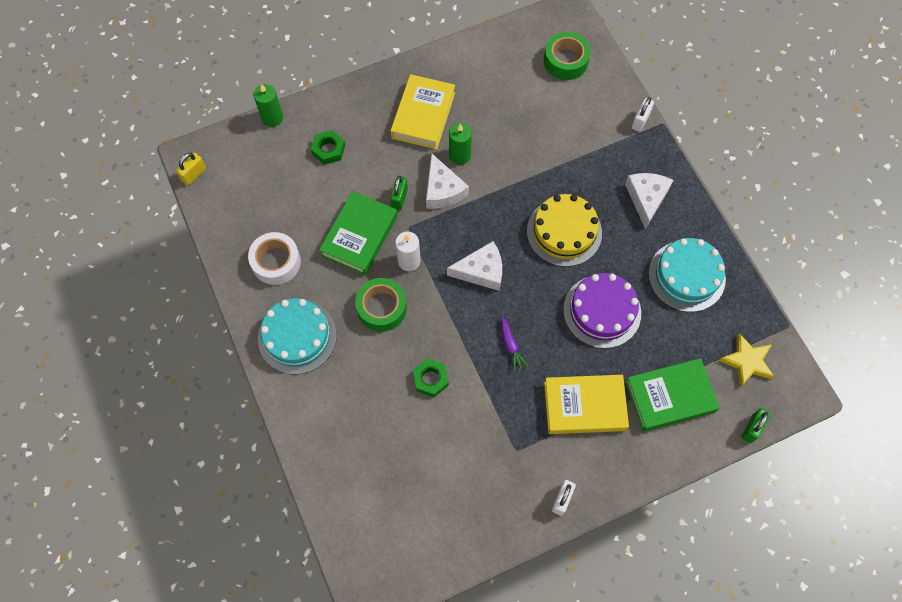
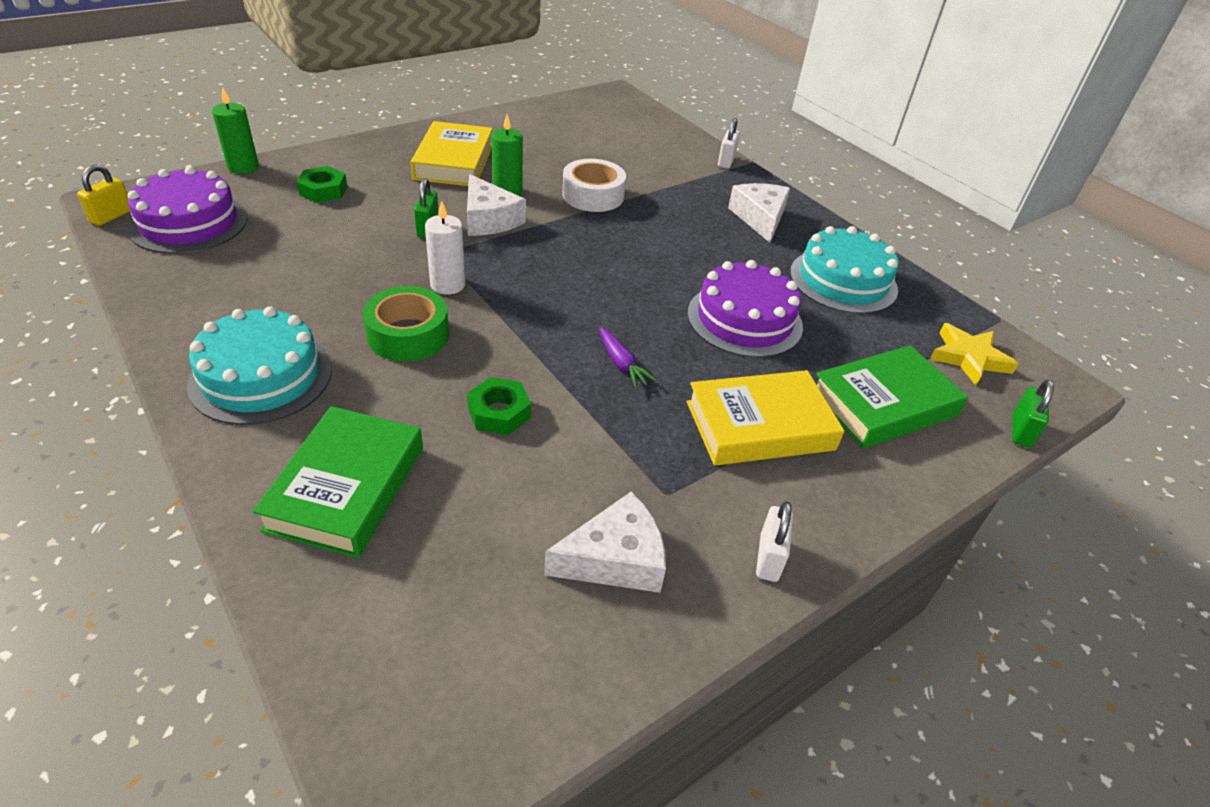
camera: 15 degrees left, 25 degrees down
(242, 184) = (189, 223): none -> purple cake
(276, 262) = (233, 295): white tape -> white tape (593, 195)
(359, 236) = (369, 264): green book -> green book (346, 488)
(481, 271) = (558, 289): white cheese -> white cheese (615, 559)
(564, 232) = (665, 249): yellow cake -> none
(565, 61) = (622, 123): green tape -> none

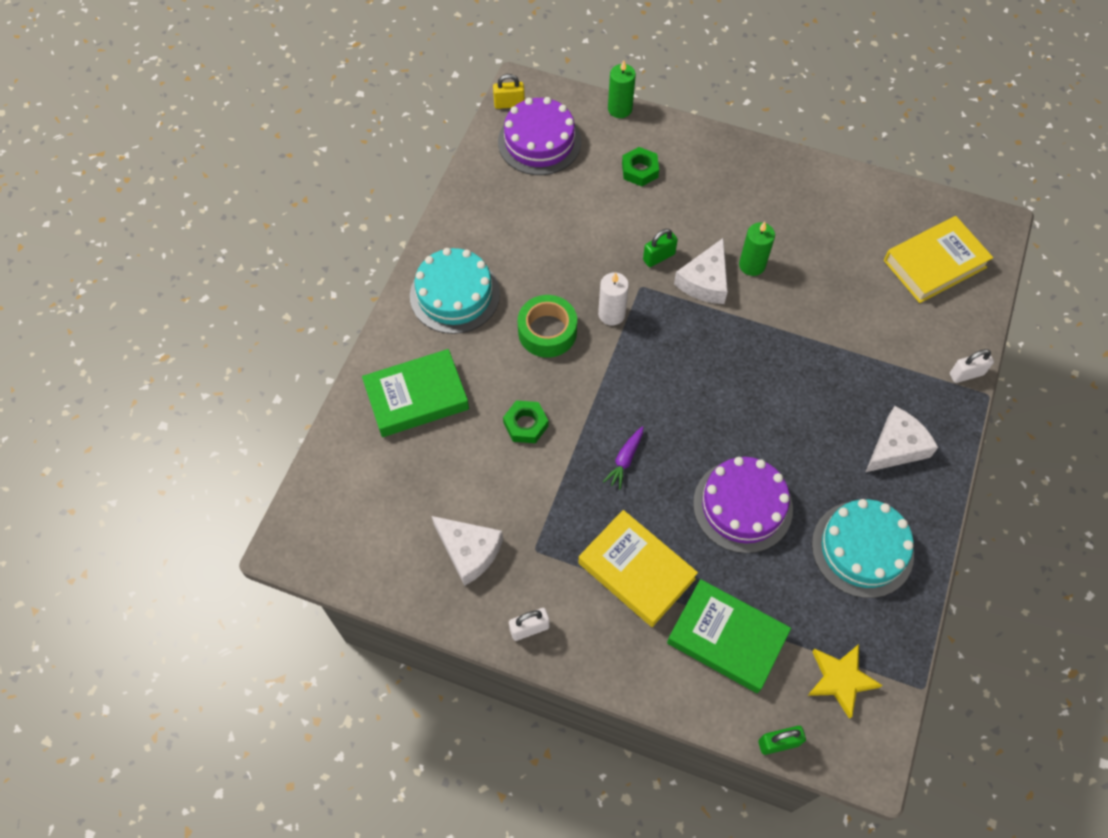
camera: 60 degrees right, 20 degrees up
(454, 162) = (754, 206): yellow book -> yellow book (934, 264)
(593, 195) = (804, 319): white tape -> none

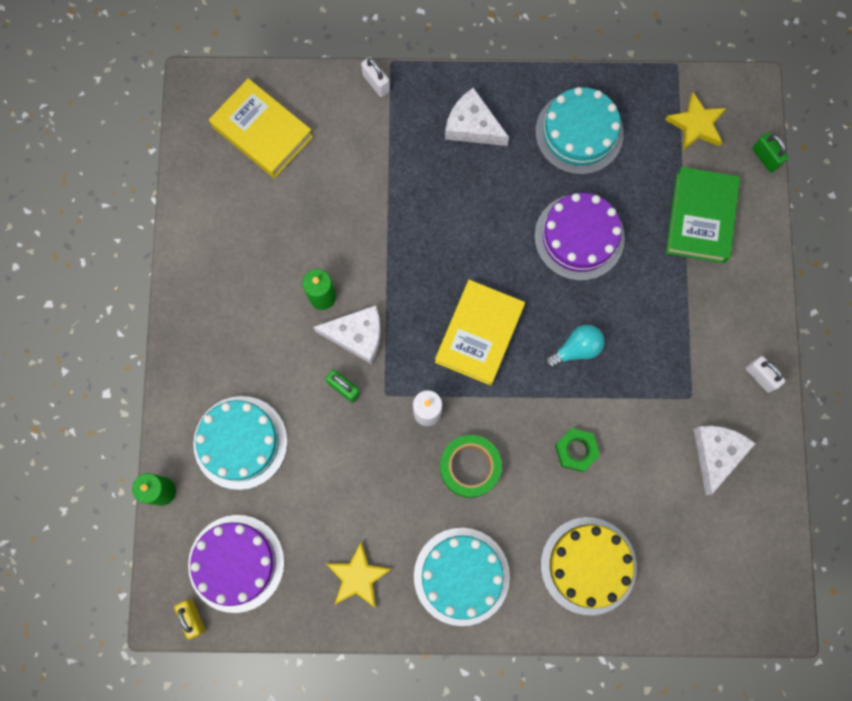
camera: 110 degrees left, 15 degrees up
(416, 397) = (588, 565): green book -> yellow cake
(489, 220) = (358, 577): none -> yellow star
(625, 460) = (576, 349): purple carrot -> turquoise light bulb
(636, 571) = (674, 306): yellow book -> yellow book (479, 334)
(639, 170) = (240, 442): green nut -> turquoise cake

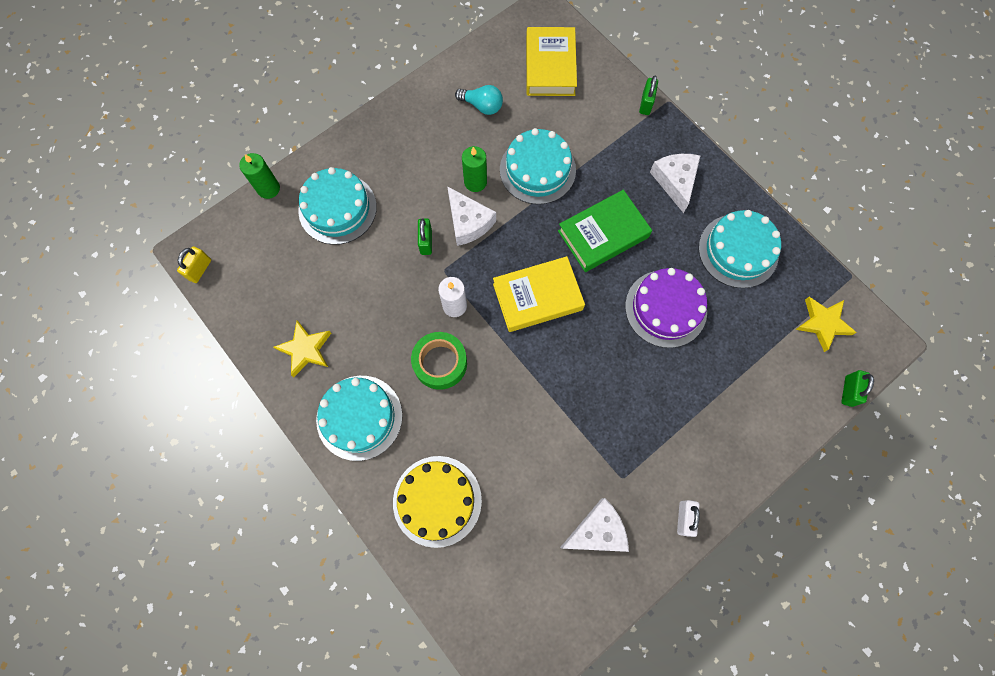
camera: 50 degrees right, 5 degrees down
(236, 563) = (256, 267): purple cake -> none
(358, 232) = (537, 170): none -> turquoise cake
(376, 83) = (646, 104): white padlock -> green padlock
(576, 349) = (585, 369): turquoise light bulb -> turquoise light bulb (482, 106)
(576, 450) = (513, 426): green nut -> none
(700, 218) = (759, 380): green book -> green book (603, 234)

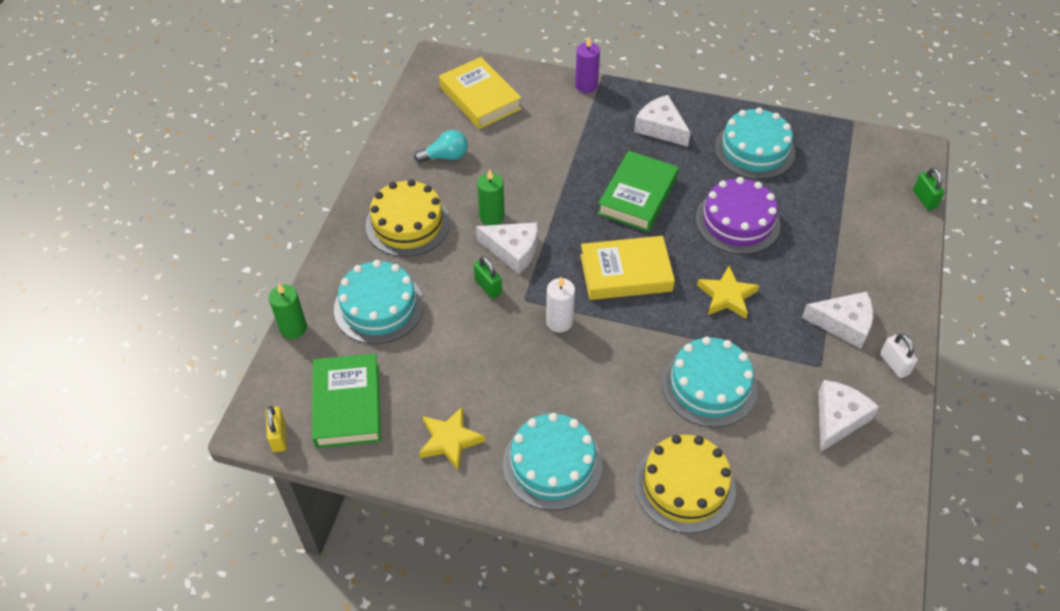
camera: 35 degrees left, 20 degrees down
(260, 275) = (347, 405): none -> green book
(409, 150) = (407, 224): none -> yellow cake
(440, 363) = (587, 374): green tape -> none
(537, 170) = (538, 179): turquoise cake -> turquoise cake (709, 385)
(537, 297) = (626, 273): yellow book -> yellow book turned 45 degrees clockwise
(646, 104) = (586, 85): green padlock -> purple candle
(673, 455) = (843, 324): none -> white cheese
(823, 323) = (863, 164): yellow star -> yellow star (727, 296)

